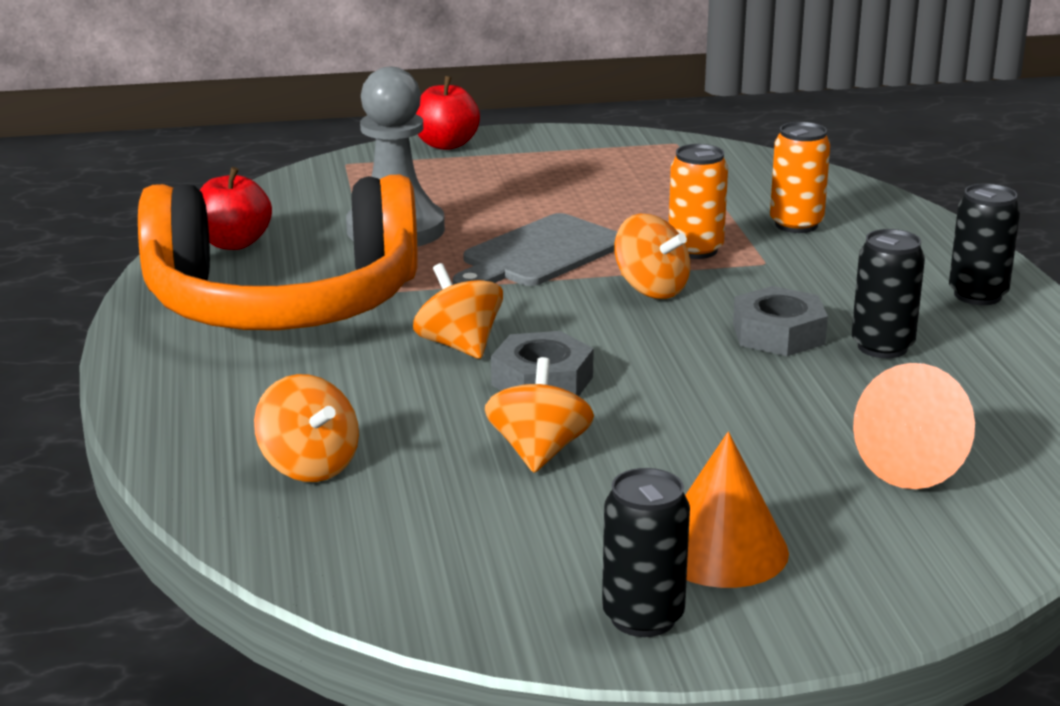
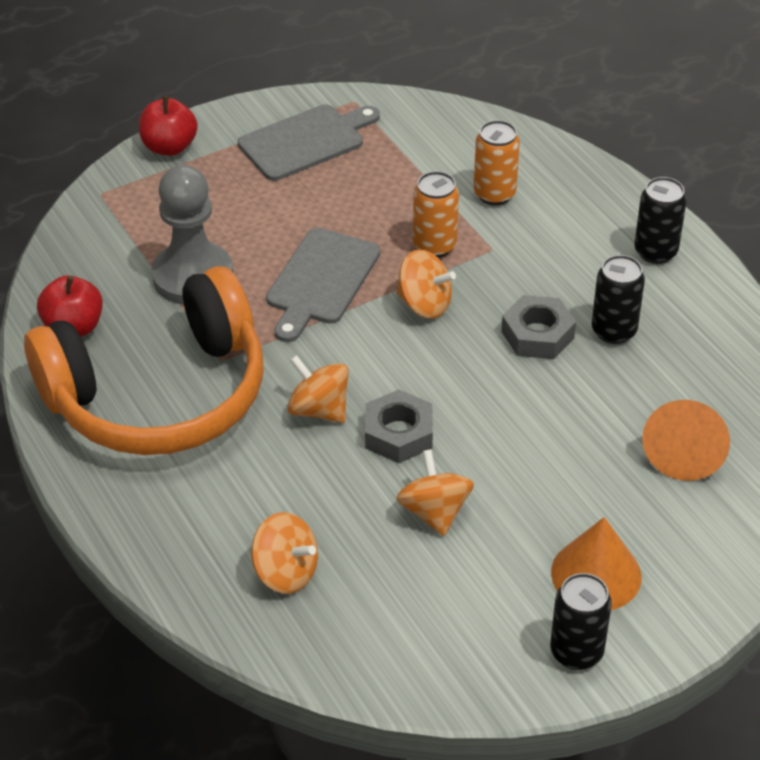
camera: 20 degrees left, 20 degrees up
(599, 160) = (306, 141): none -> grey cutting board

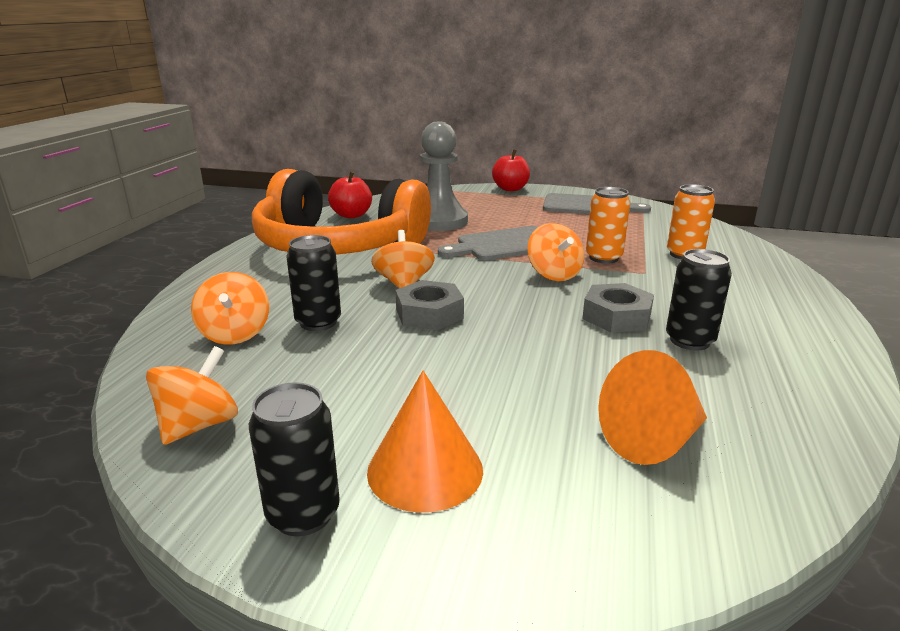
camera: 45 degrees right, 20 degrees down
(434, 512) = (377, 358): orange spinning top -> orange spinning top (199, 425)
(655, 252) = (794, 320): black can -> black can (318, 322)

